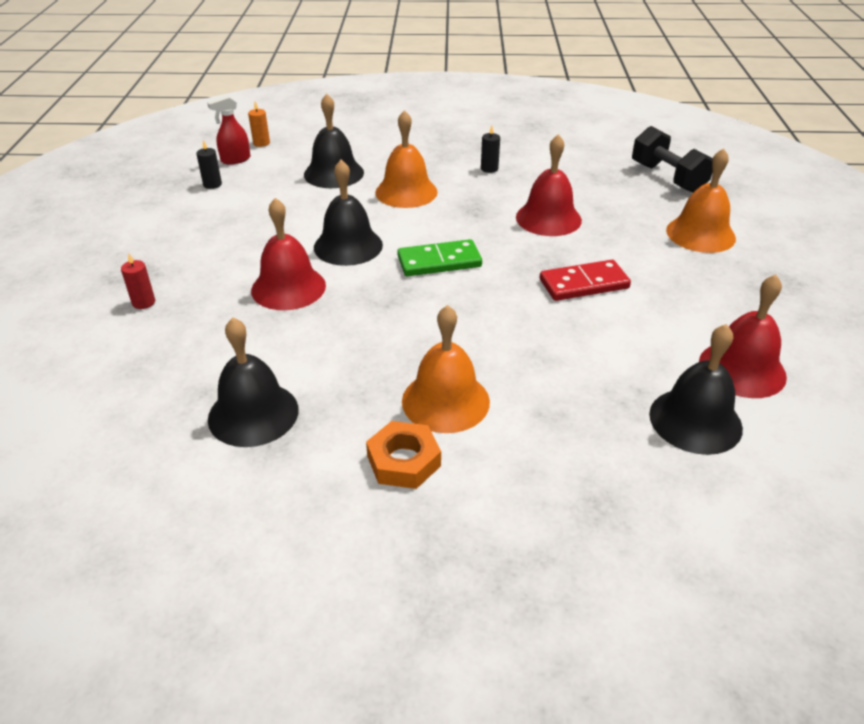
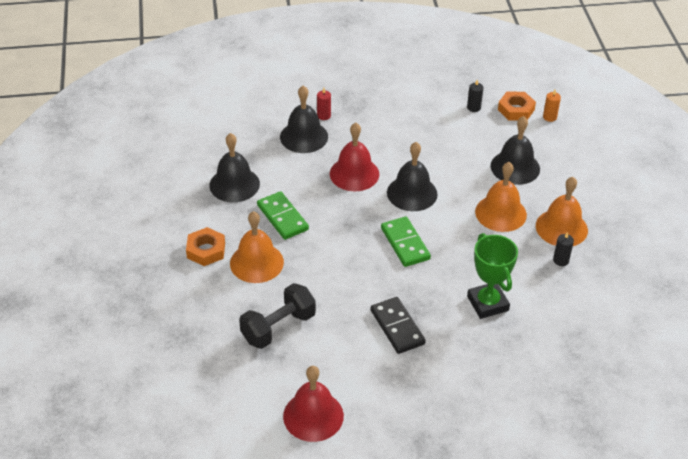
camera: 80 degrees right, 5 degrees up
(235, 160) = (516, 110): red spray bottle -> orange nut
(354, 365) = (282, 217): none -> green domino
(548, 218) = (487, 303): red bell -> green trophy
(584, 284) = (397, 327): red domino -> black domino
(667, 178) = (593, 389): black dumbbell -> black dumbbell (278, 327)
(695, 420) = (256, 384): black bell -> black bell (304, 136)
(700, 234) = (494, 407): orange bell -> orange bell (561, 228)

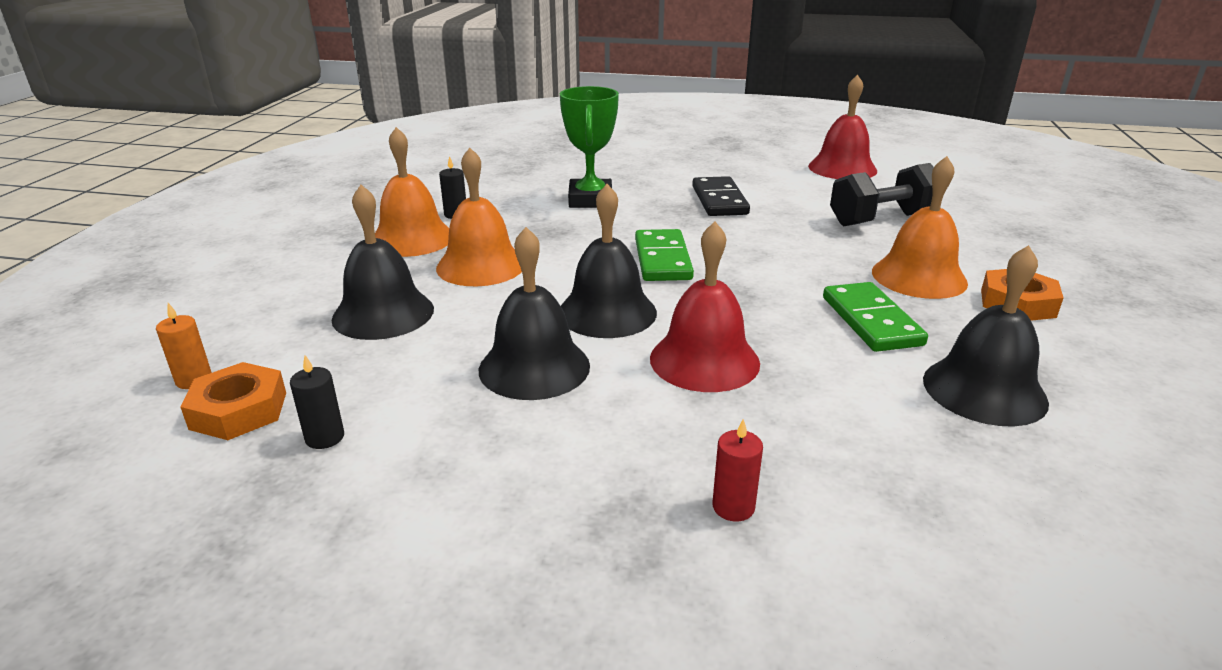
camera: 160 degrees left, 15 degrees down
(304, 136) = (804, 460): black bell -> black bell (534, 367)

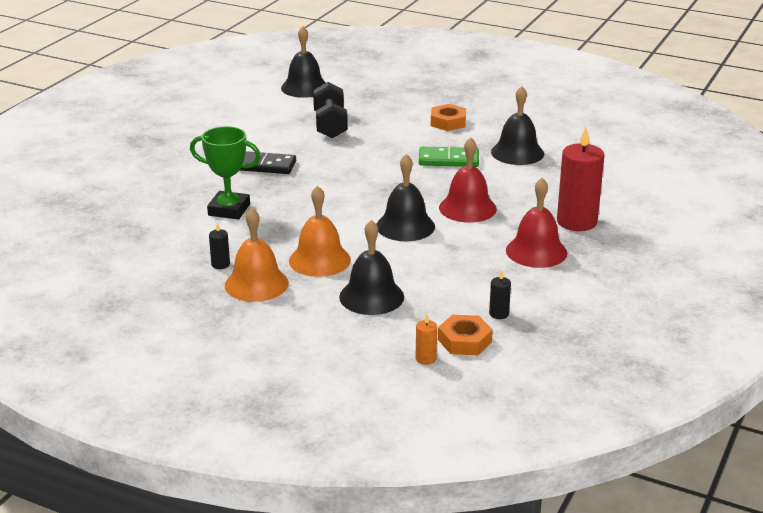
camera: 75 degrees left, 0 degrees up
(534, 367) = (455, 253): black bell -> black bell (304, 87)
(662, 259) = (346, 200): green domino -> none
(733, 507) = (576, 222): red candle -> red candle, size x2.30
(842, 168) = (236, 114): red bell -> red bell (536, 251)
(919, 277) = (408, 136): orange bell -> none

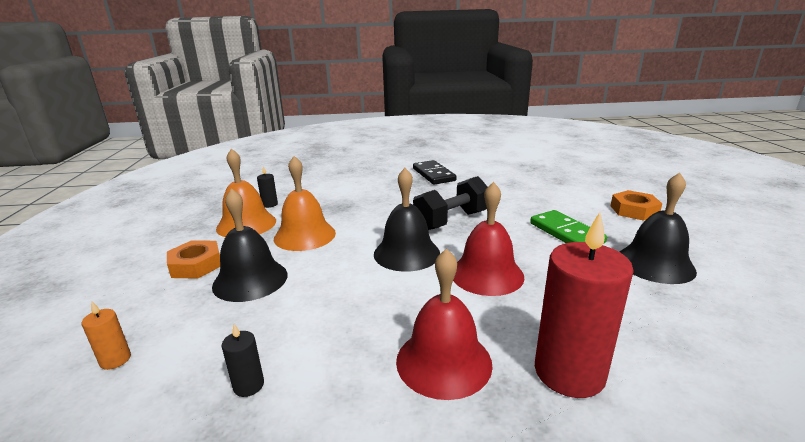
camera: 60 degrees right, 5 degrees down
(229, 210) = (354, 184): green trophy -> none
(304, 87) = (568, 152): black bell -> none
(330, 125) = (531, 174): black dumbbell -> black dumbbell (451, 220)
(464, 341) = (165, 378): orange nut -> orange nut (196, 265)

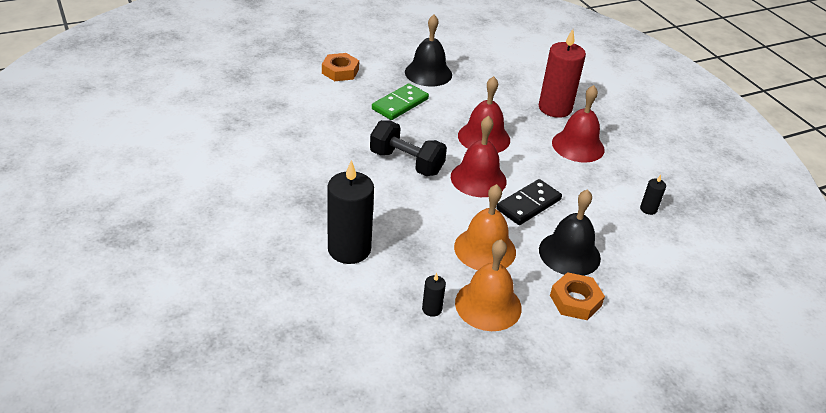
camera: 115 degrees left, 15 degrees up
(115, 360) = (682, 276): orange candle -> none
(355, 187) = (349, 249): none -> black candle
(406, 253) = (478, 179): black bell -> red bell
(433, 175) = (284, 191): black domino -> black domino (528, 204)

